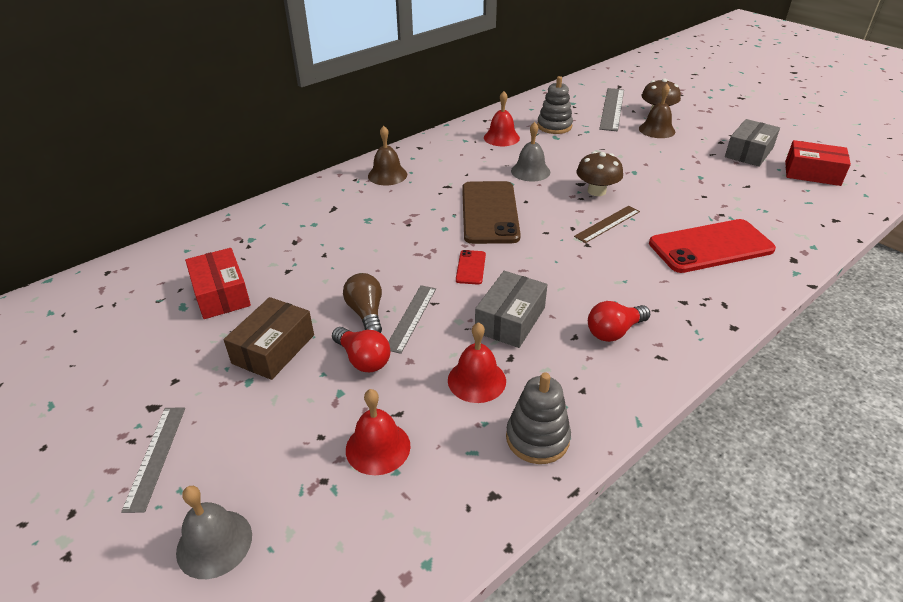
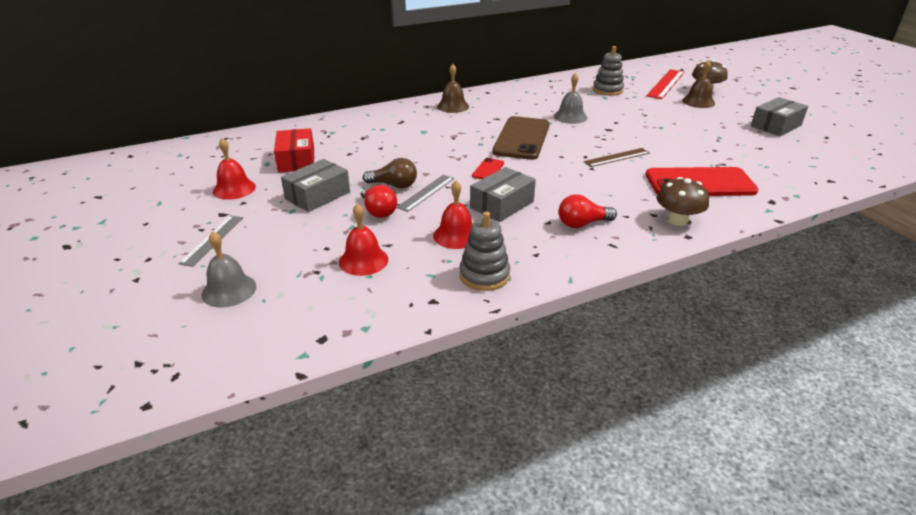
camera: 15 degrees right, 5 degrees down
(273, 349) = (318, 195): brown box -> grey box
(366, 313) = (394, 185): brown light bulb -> brown light bulb turned 105 degrees clockwise
(501, 137) = (558, 93): red bell -> red bell (234, 189)
(596, 191) = (620, 136): brown mushroom -> brown mushroom (677, 220)
(612, 109) = (666, 84): grey ruler -> red ruler
(812, 173) = (829, 146): red box -> none

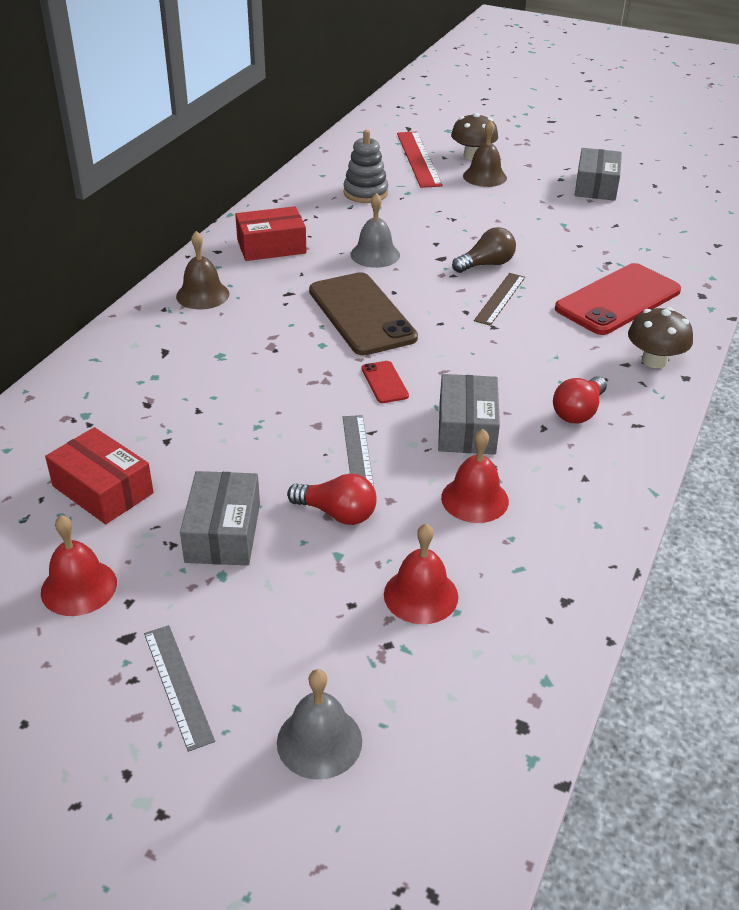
camera: 40 degrees left, 5 degrees up
(394, 185) = (302, 463): brown light bulb -> brown light bulb (486, 264)
(484, 275) = (572, 536): grey stacking toy -> none
(518, 98) = (271, 246): none -> red box

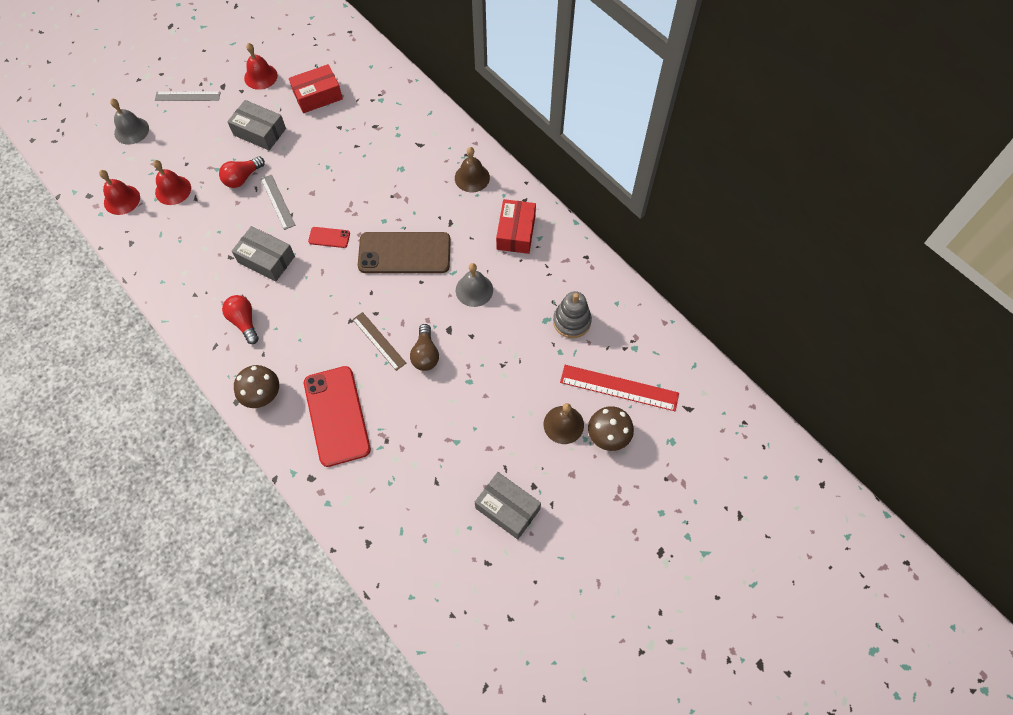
camera: 115 degrees right, 25 degrees up
(358, 454) = (277, 202): grey ruler -> grey ruler turned 45 degrees clockwise
(475, 499) = (213, 238): red bell -> red bell (122, 199)

